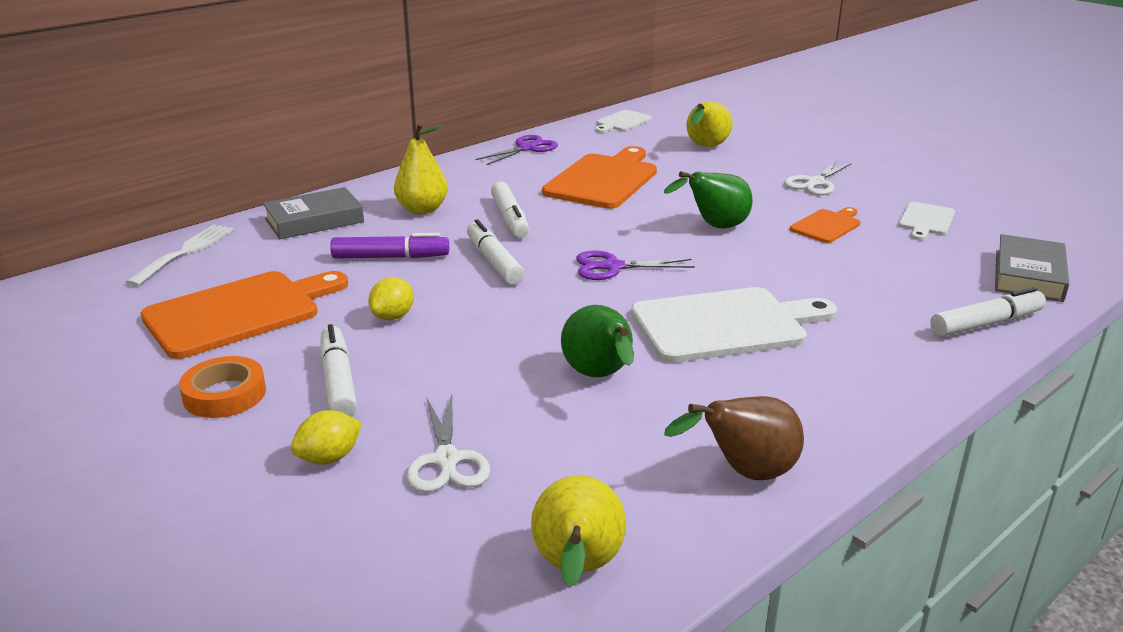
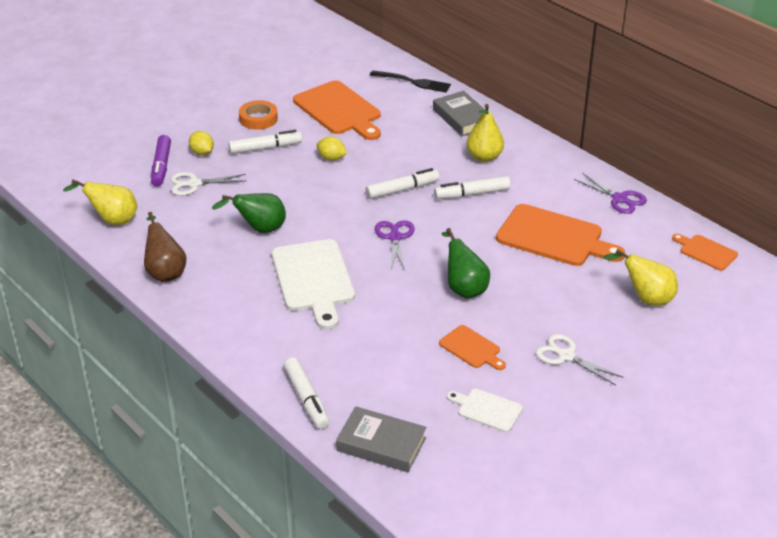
camera: 90 degrees right, 10 degrees up
(185, 252) = (413, 82): white fork -> black fork
(391, 257) = (408, 151): purple marker -> purple marker (161, 166)
(622, 122) = (706, 252): white cutting board -> orange cutting board

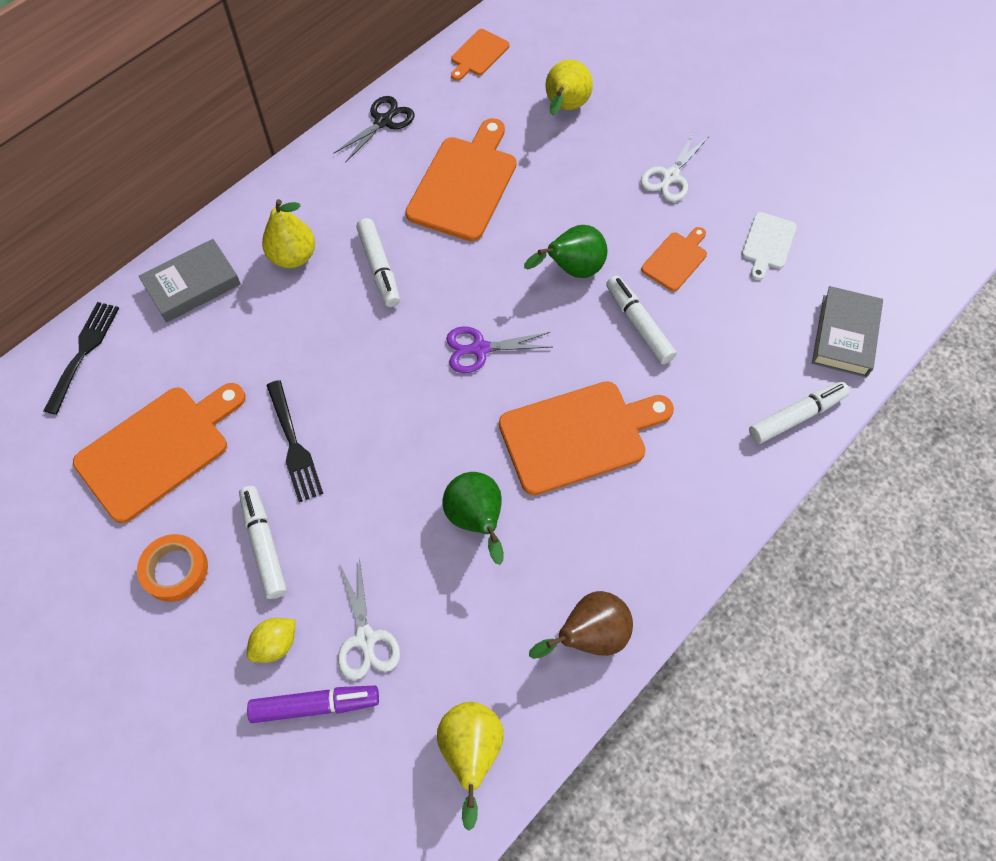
camera: 95 degrees left, 25 degrees up
(313, 279) = (578, 436): white cutting board -> orange cutting board
(331, 158) = (294, 445): yellow lemon -> black fork
(402, 190) = (372, 347): white marker -> white marker (638, 324)
(619, 199) = (383, 121): purple scissors -> black scissors

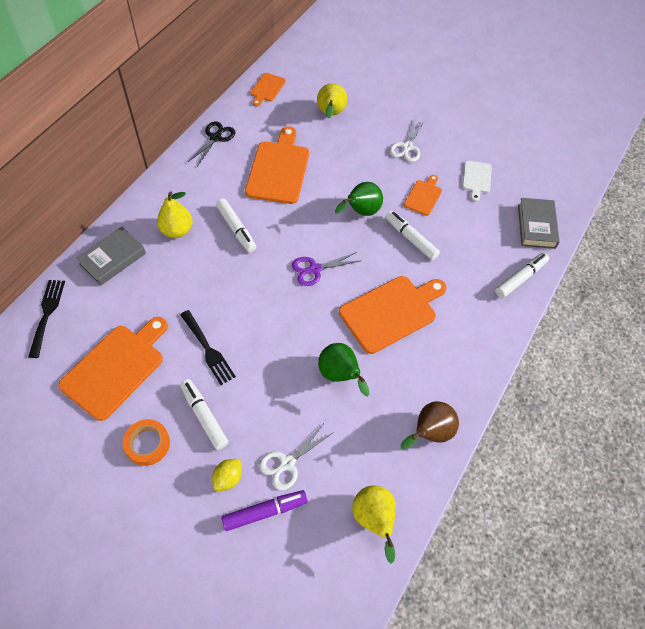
camera: 15 degrees left, 5 degrees down
(365, 638) = (287, 463): white scissors -> white scissors turned 75 degrees clockwise

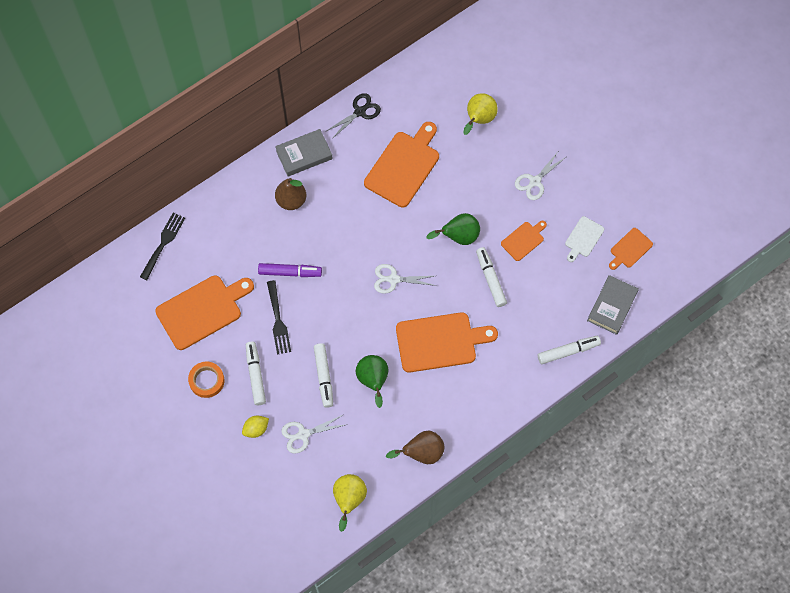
camera: 25 degrees right, 10 degrees up
(112, 259) = (229, 210): grey book -> grey book (304, 155)
(177, 230) = (291, 200): yellow pear -> brown pear
(236, 229) = (342, 216): white marker -> white marker (324, 377)
(265, 512) = (273, 463): purple marker -> purple marker (290, 272)
(267, 88) = (430, 69): orange cutting board -> orange cutting board (630, 249)
(315, 269) = (393, 279): purple scissors -> white scissors

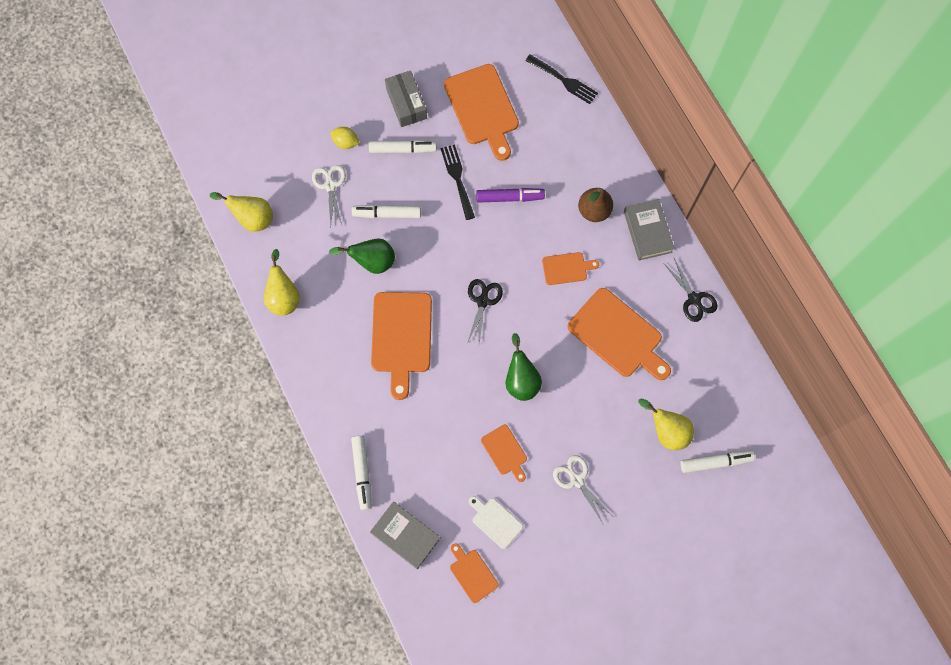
camera: 100 degrees right, 5 degrees up
(206, 381) = (406, 103): orange tape -> grey box
(256, 429) = (346, 142): yellow lemon -> yellow lemon turned 45 degrees counterclockwise
(278, 321) = (457, 178): black fork -> black fork turned 75 degrees clockwise
(290, 272) = (509, 197): purple marker -> purple marker turned 105 degrees counterclockwise
(350, 215) = (566, 268): none -> orange cutting board
(393, 279) = (483, 301): white scissors -> black scissors
(422, 453) = (284, 297): brown pear -> yellow pear
(490, 279) = (464, 405): white marker -> white marker (715, 462)

